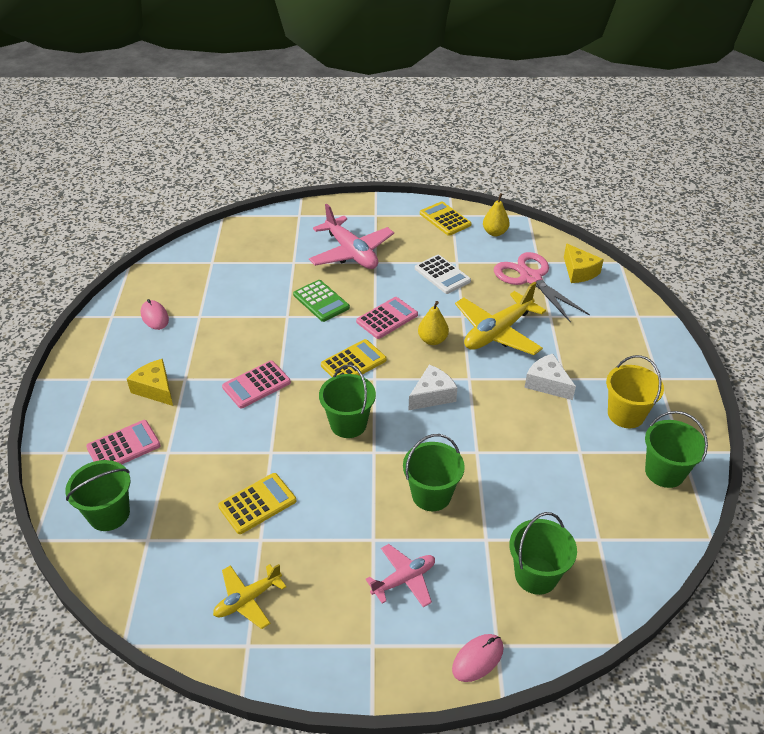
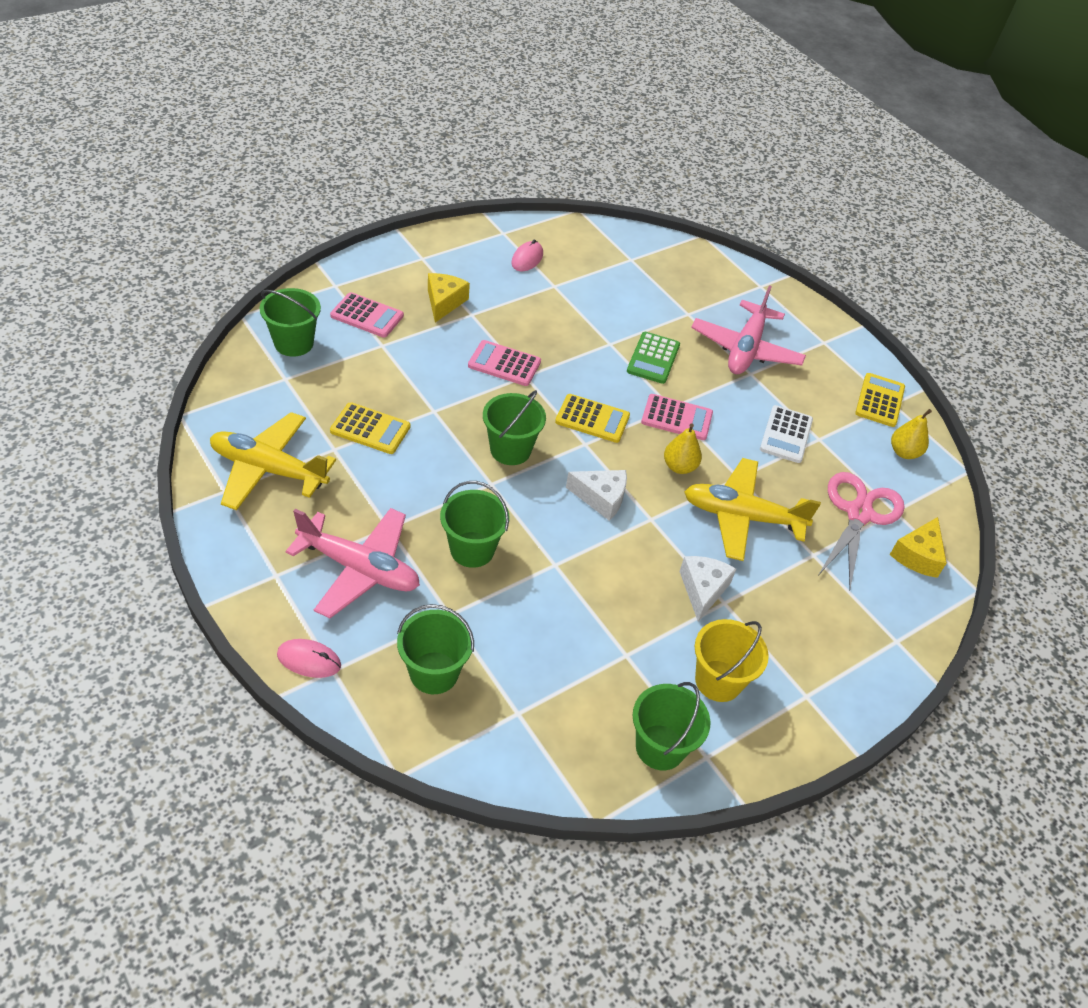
camera: 50 degrees right, 5 degrees up
(247, 599) = (268, 469): yellow plane -> yellow plane, size x1.74
(404, 579) = (359, 569): pink plane -> pink plane, size x1.74

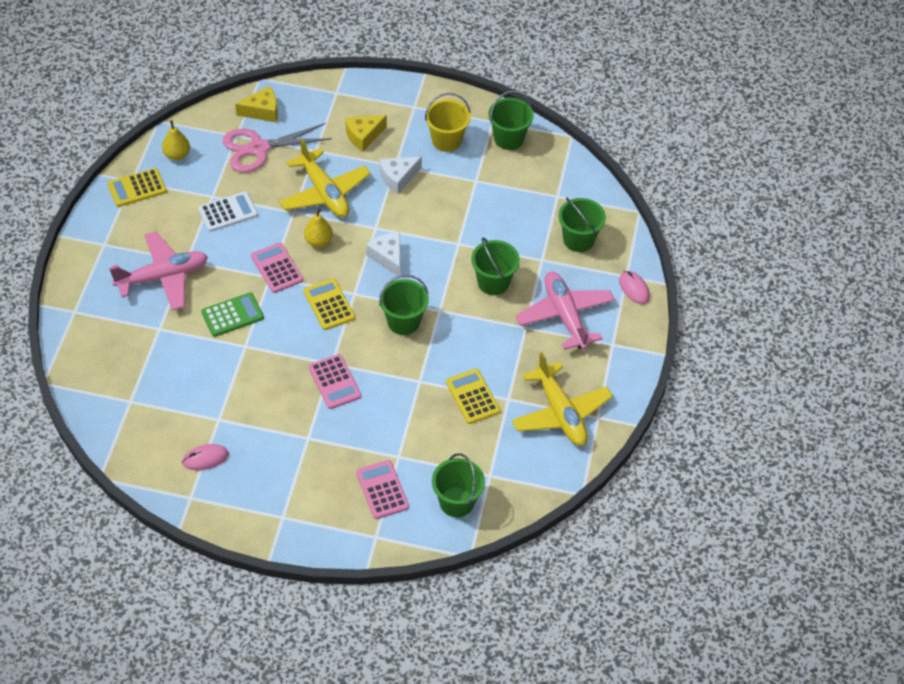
camera: 130 degrees left, 5 degrees up
(444, 302) = (315, 462): yellow cheese -> yellow cheese (363, 136)

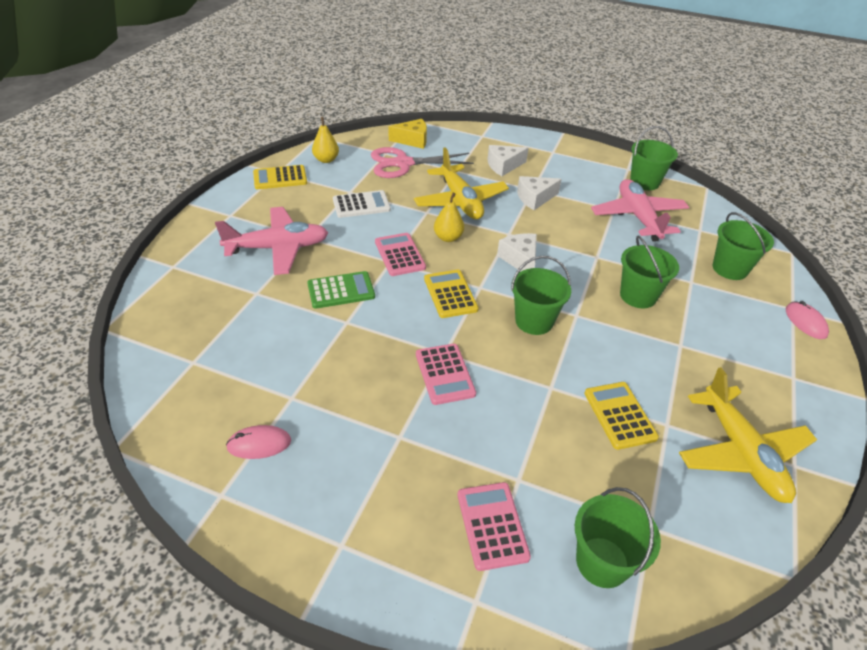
camera: 10 degrees right, 10 degrees down
(363, 136) = (503, 166): yellow cheese -> white cheese
(446, 140) = (583, 177): yellow bucket -> none
(565, 315) = (727, 339): pink plane -> pink plane (638, 217)

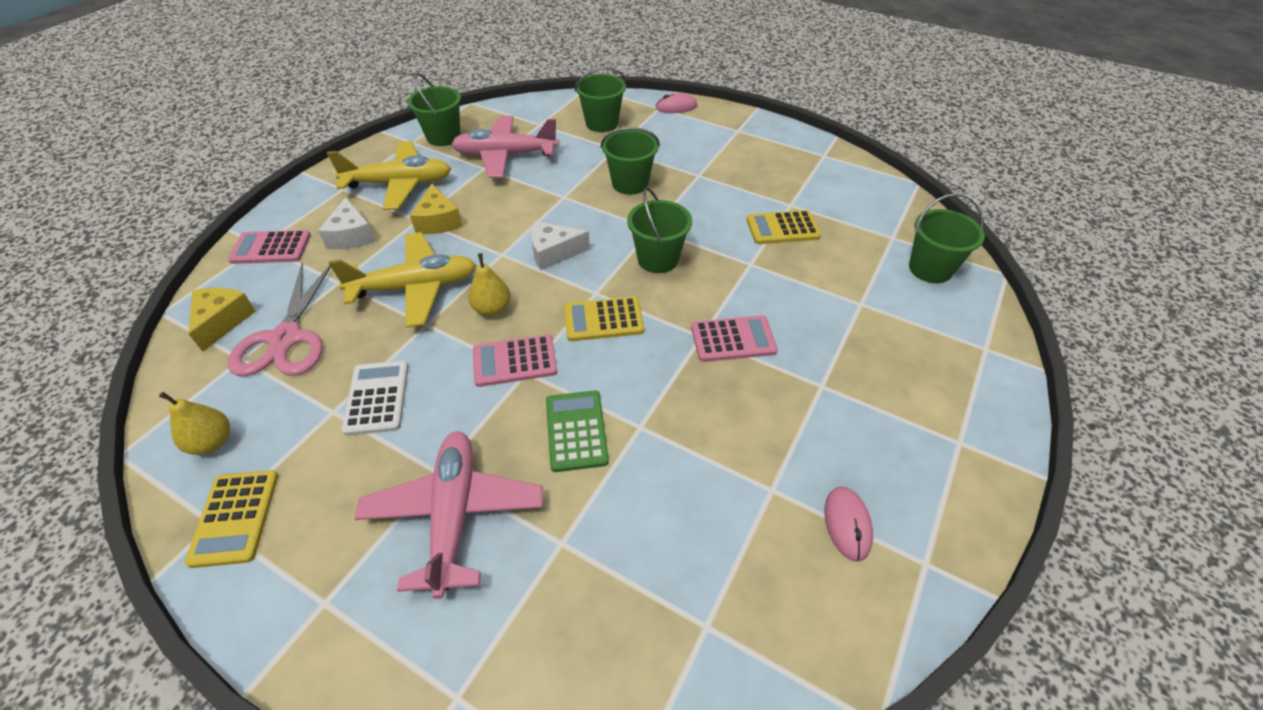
camera: 80 degrees left, 5 degrees up
(492, 525) = (912, 328): pink calculator -> pink calculator (271, 248)
(535, 198) = (438, 221): white cheese -> yellow cheese
(741, 452) = (815, 175): yellow plane -> yellow plane (399, 184)

